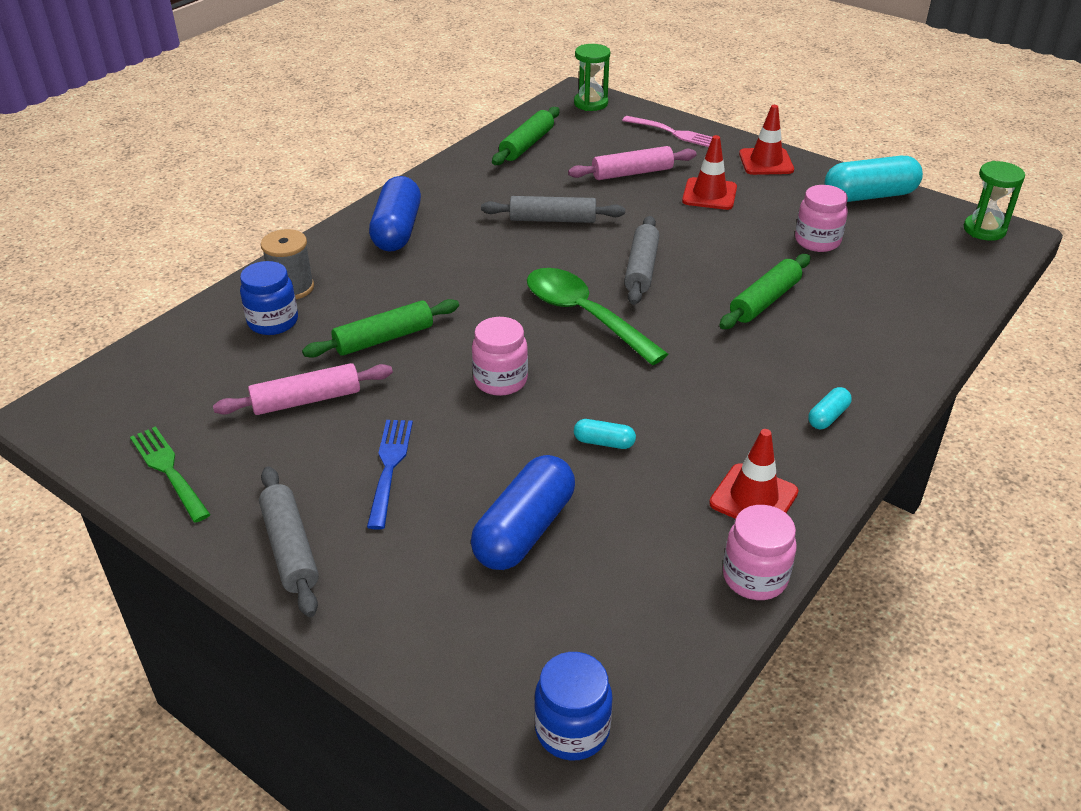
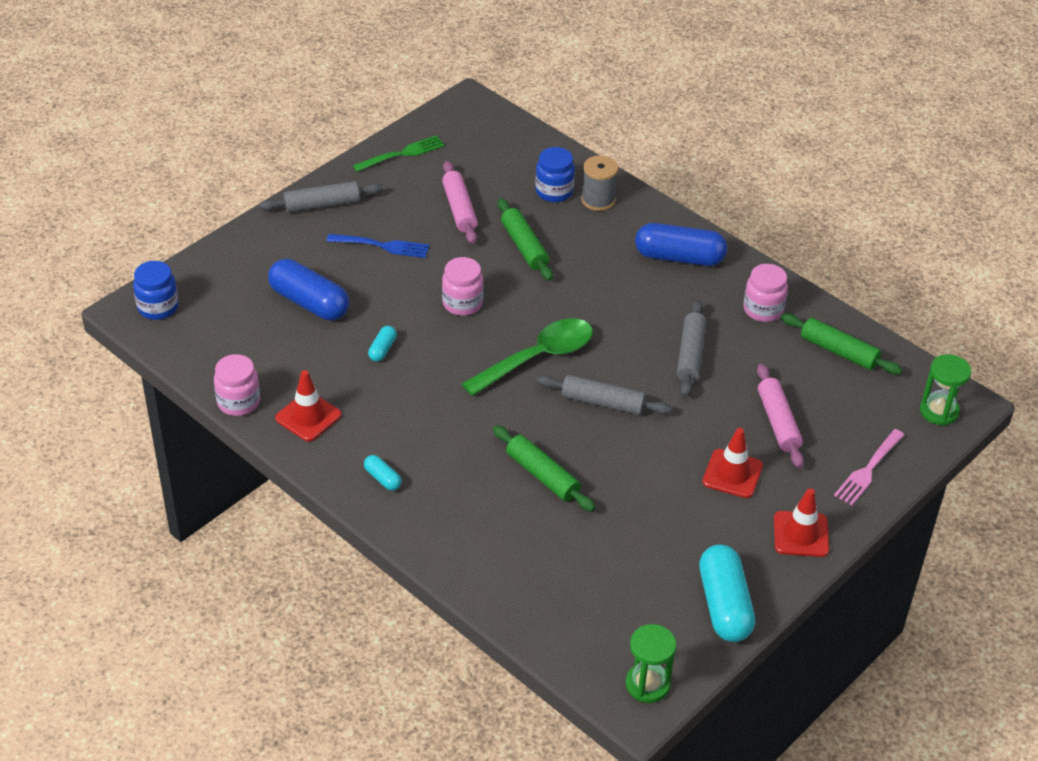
camera: 95 degrees right, 5 degrees up
(817, 241) = (637, 537): pink jar -> pink jar (763, 310)

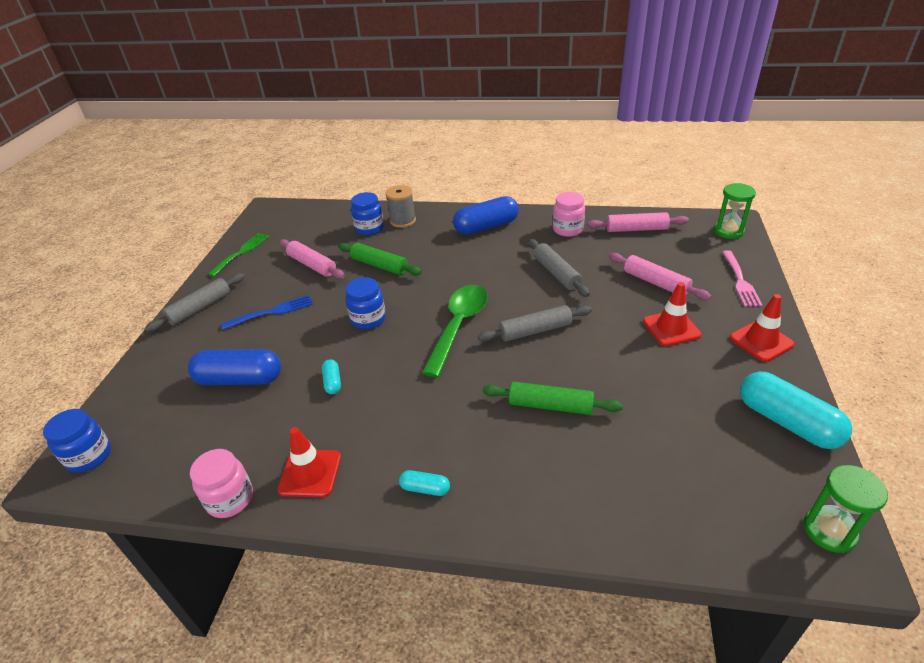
camera: 30 degrees left, 5 degrees down
(462, 303) = (368, 319): pink jar -> blue jar
(839, 351) = (636, 229): green rolling pin -> pink rolling pin

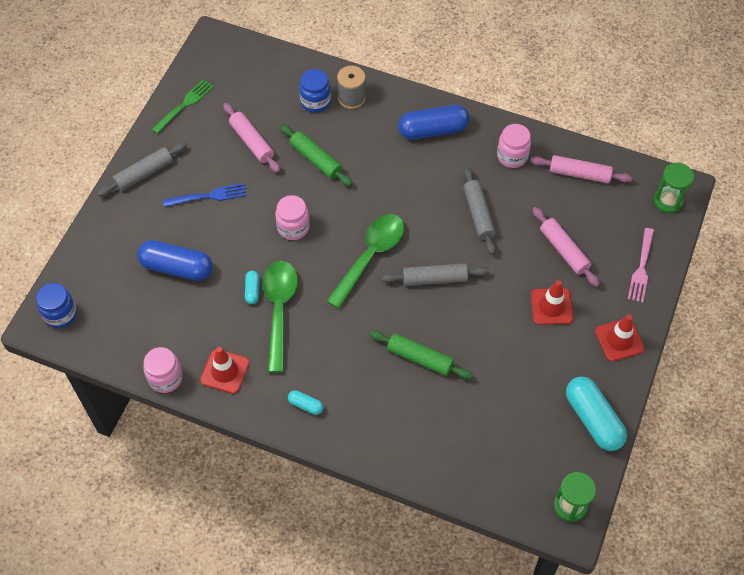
camera: 10 degrees right, 20 degrees up
(368, 319) = (293, 227): blue jar -> pink jar
(368, 394) = (279, 310): none -> green spoon

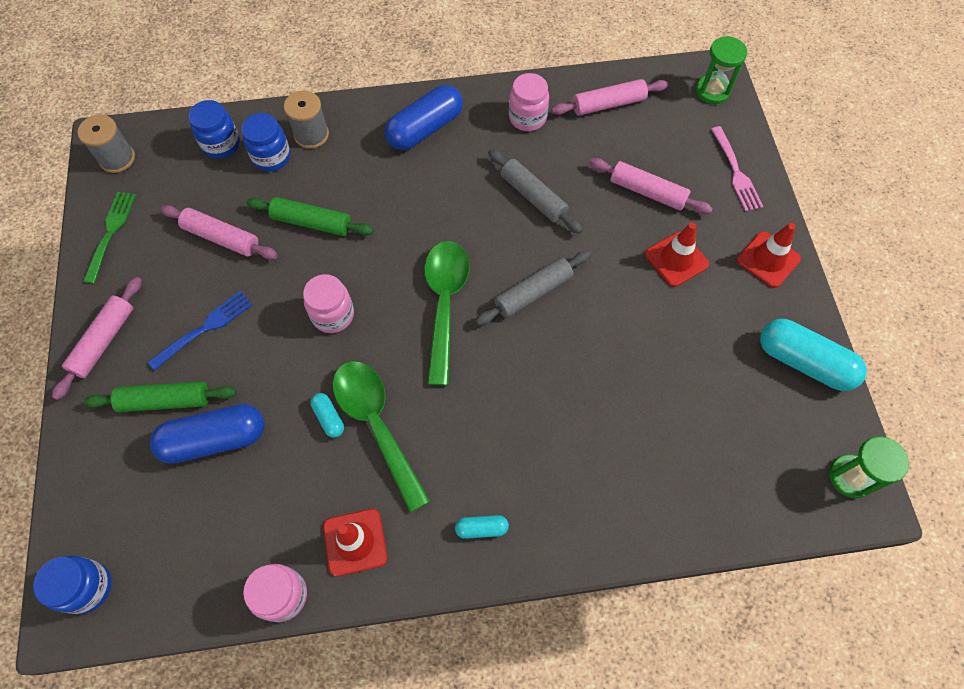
camera: 30 degrees left, 5 degrees up
(144, 173) = (104, 341): grey rolling pin -> pink rolling pin
(215, 56) = (117, 158): none -> grey spool
(287, 77) = (221, 144): none -> blue jar
(420, 358) = (577, 394): green rolling pin -> green rolling pin (165, 400)

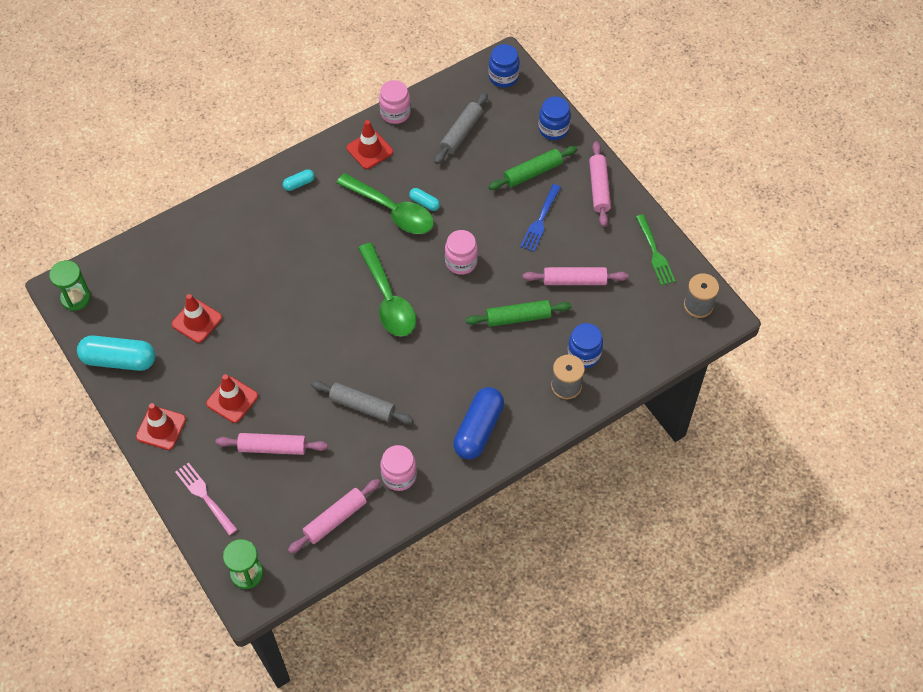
camera: 155 degrees right, 5 degrees down
(215, 439) = (486, 165): blue capsule -> none
(221, 144) = (630, 348): blue jar -> blue jar (553, 129)
(533, 293) = (329, 332): grey rolling pin -> grey rolling pin (461, 132)
(692, 374) = (197, 321): none -> red traffic cone

